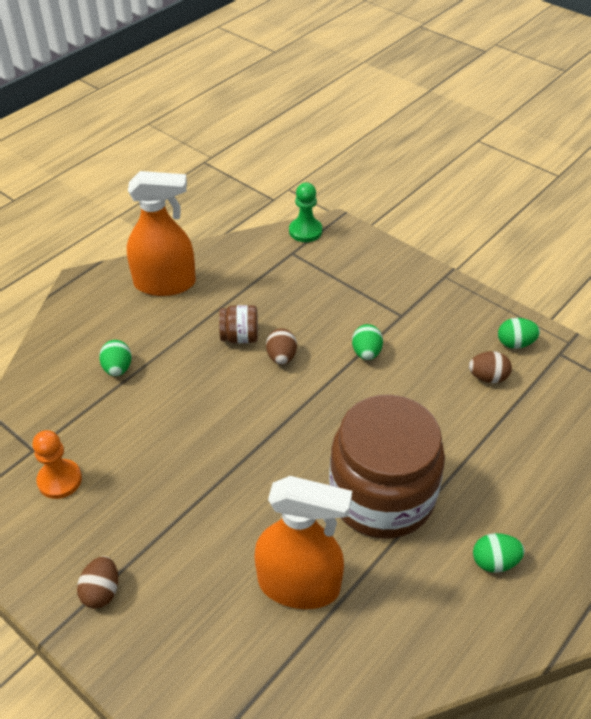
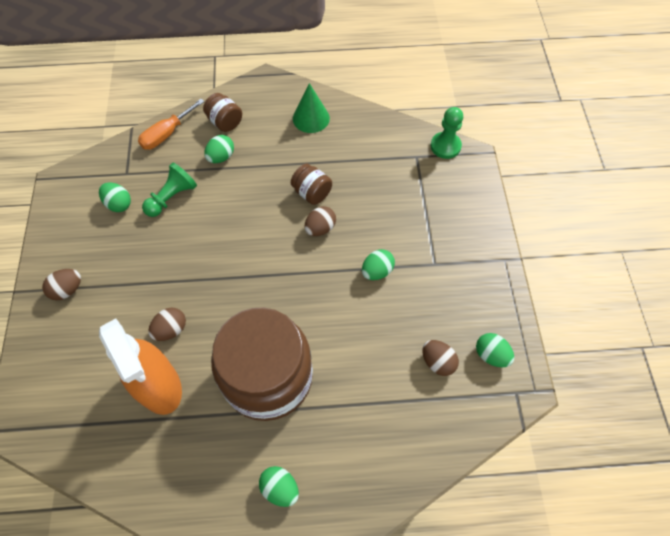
camera: 45 degrees right, 15 degrees up
(34, 388) = (166, 134): none -> orange screwdriver
(60, 480) = (118, 204): orange pawn -> green egg
(84, 339) = (225, 122): none -> brown jar
(110, 434) = (172, 197): none -> green pawn
(165, 283) = (311, 118): orange spray bottle -> green cone
(251, 534) = (171, 329): none -> brown egg

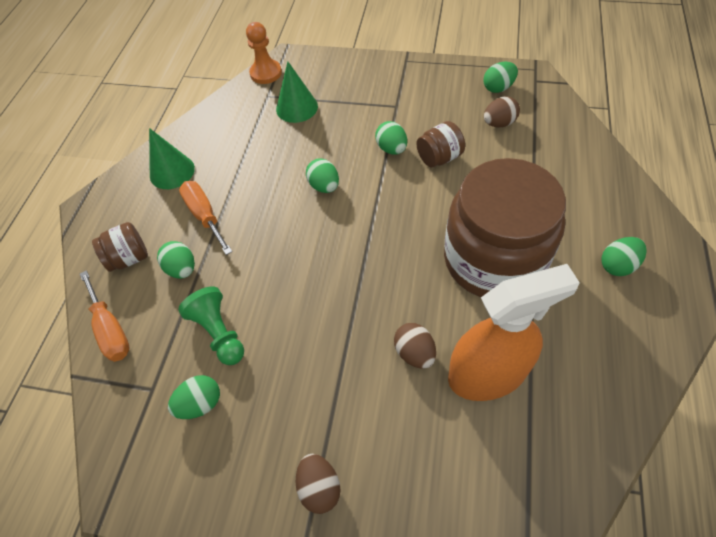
camera: 70 degrees left, 5 degrees down
(272, 155) = (205, 216): none -> orange screwdriver
(312, 193) = (275, 186): brown jar -> brown jar (439, 157)
(320, 228) = (324, 186): brown egg -> green egg
(408, 183) = (297, 107): none -> green cone
(445, 146) = (266, 73): green pawn -> orange pawn

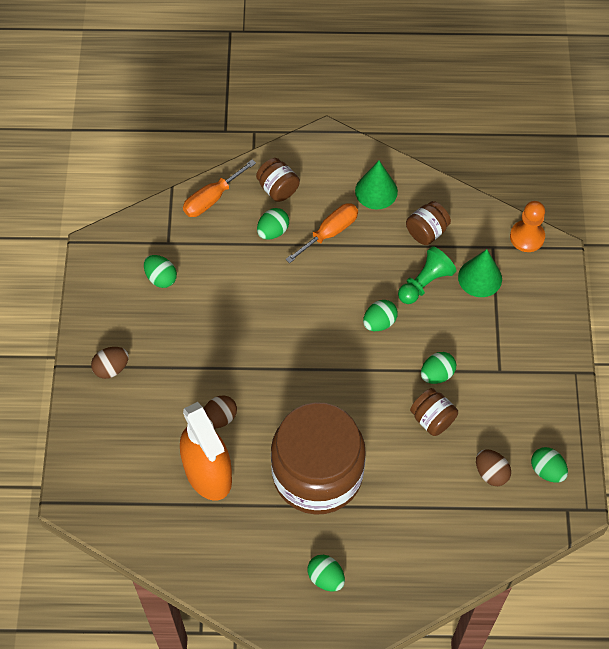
camera: 75 degrees right, 5 degrees up
(219, 333) = (219, 275): green pawn -> green pawn (425, 283)
(234, 138) = (426, 231): none -> brown jar

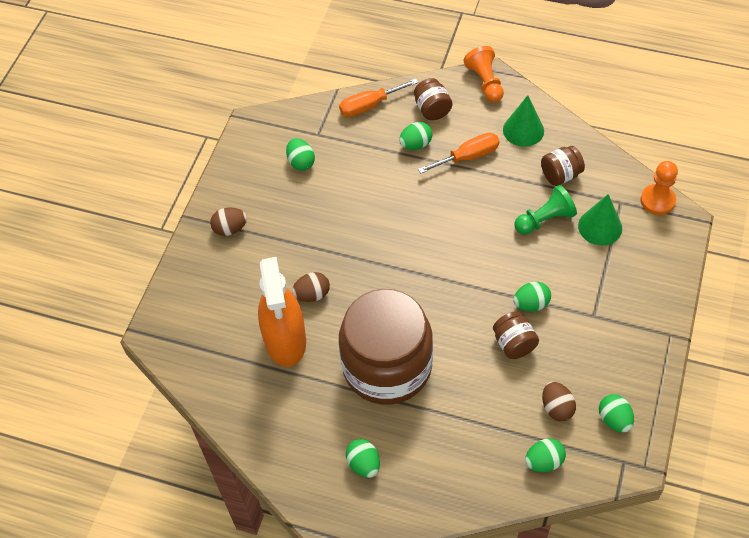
camera: 20 degrees right, 5 degrees down
(322, 146) = (485, 82): none -> orange pawn
(379, 322) = (490, 245): green egg -> green egg (544, 462)

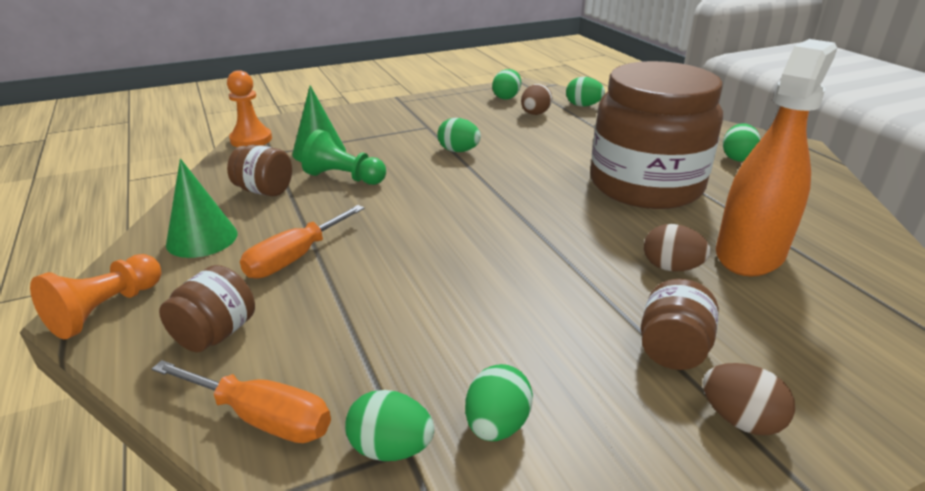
camera: 135 degrees left, 25 degrees down
(416, 144) = (314, 313): green egg -> green egg (391, 448)
(468, 157) = (295, 258): orange screwdriver -> orange screwdriver turned 75 degrees counterclockwise
(514, 344) = (511, 144): brown jar -> brown jar (672, 350)

